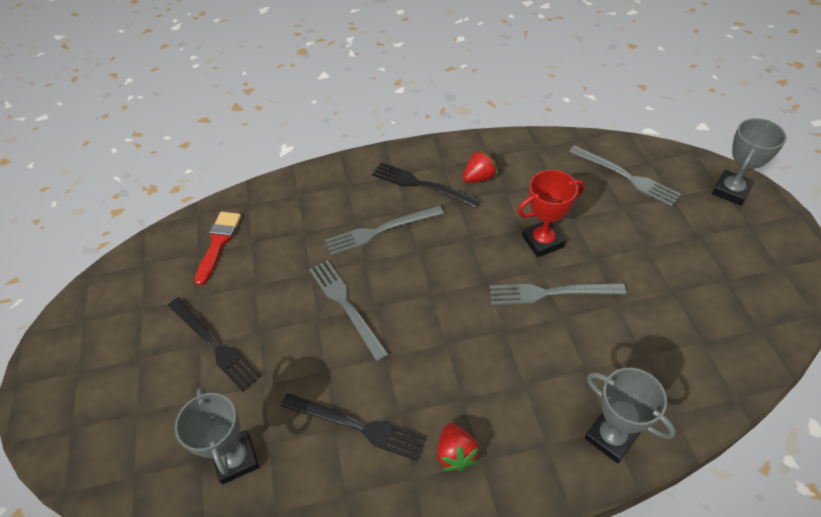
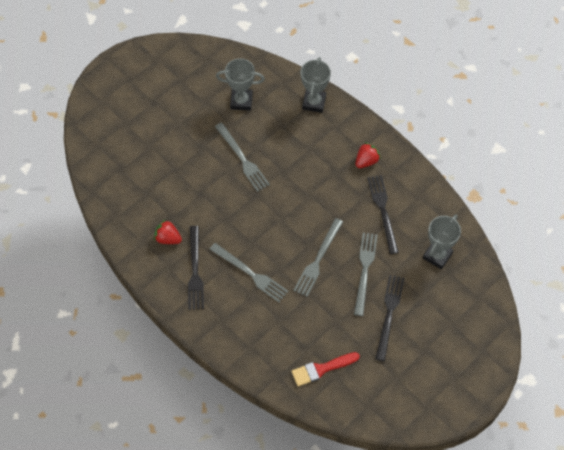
camera: 125 degrees left, 10 degrees up
(542, 241) = (205, 178): red trophy -> none
(626, 176) = (119, 153): grey fork -> grey fork (364, 270)
(731, 191) = (103, 94): grey trophy -> grey trophy (241, 101)

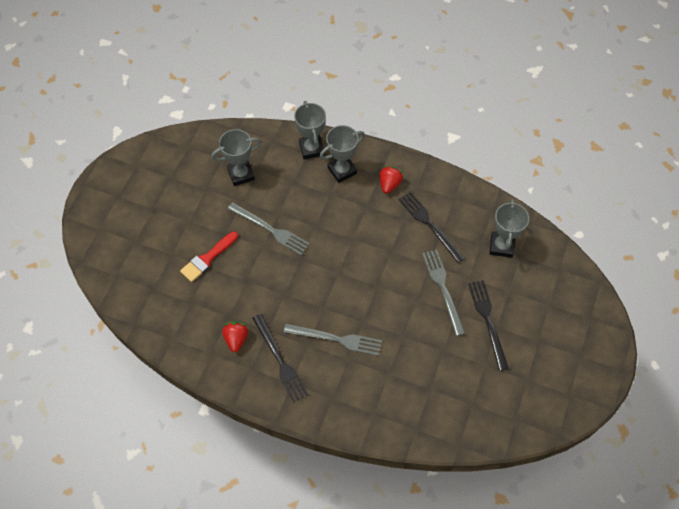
camera: 25 degrees left, 0 degrees up
(168, 238) = (236, 339): red strawberry -> red strawberry turned 90 degrees clockwise
(318, 259) = (394, 297): grey fork -> none
(321, 369) = (454, 404): red brush -> red brush (207, 258)
(330, 132) = (342, 170): none -> grey trophy

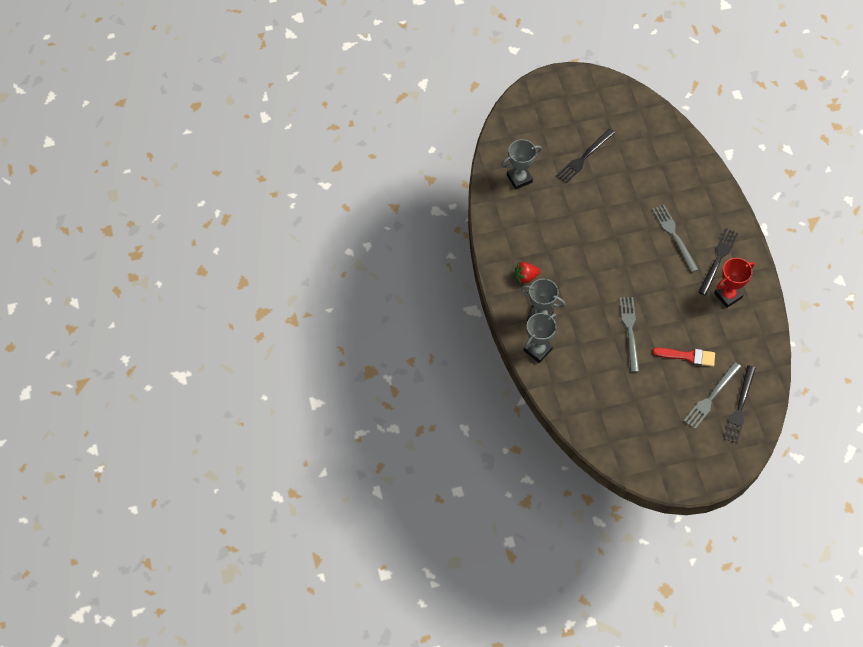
camera: 125 degrees left, 0 degrees up
(236, 339) = (728, 295): red strawberry -> red trophy
(241, 174) = (601, 384): grey trophy -> none
(430, 225) = (539, 231): black fork -> black fork (740, 407)
(443, 289) = (583, 195): grey fork -> grey fork (711, 397)

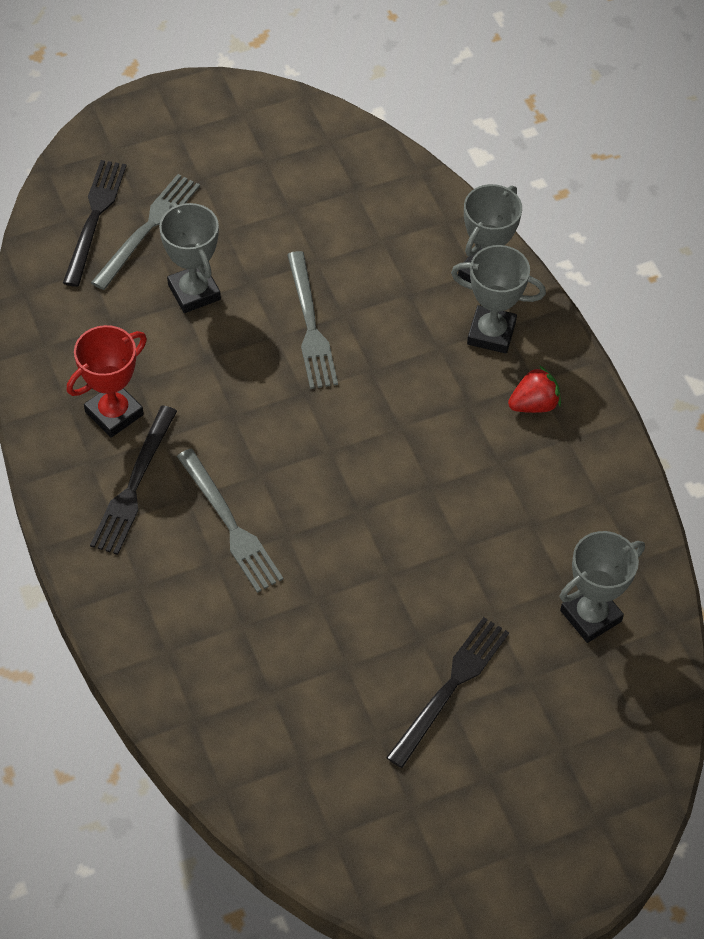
camera: 170 degrees right, 5 degrees down
(688, 356) = (194, 292): red brush -> grey trophy

